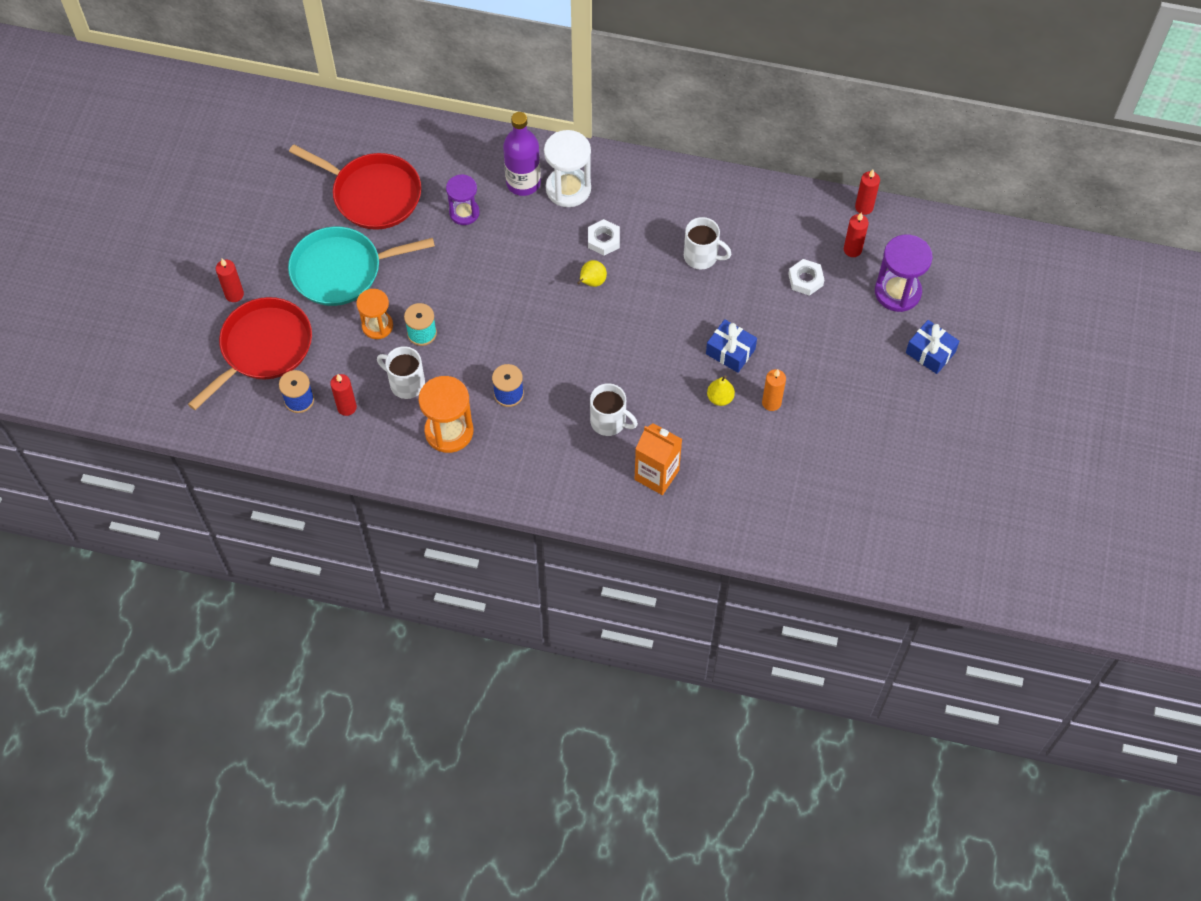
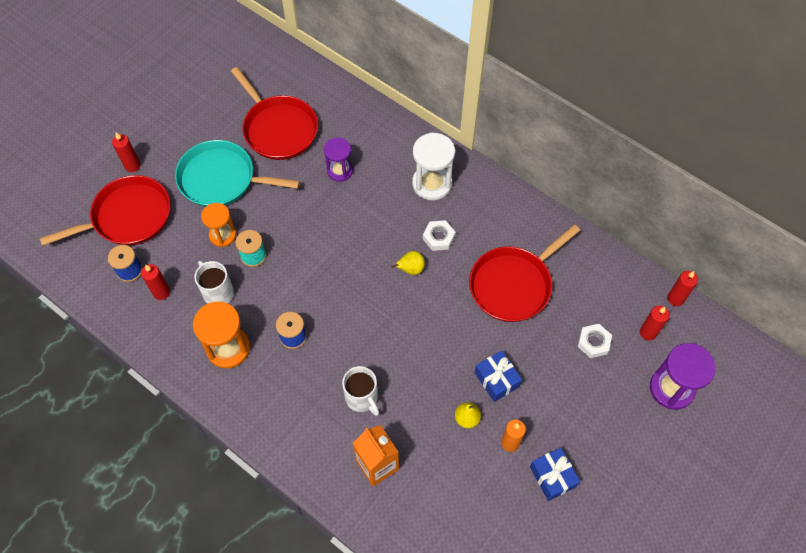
camera: 25 degrees right, 0 degrees up
(523, 183) = (398, 165): purple bottle -> none
(702, 256) = (513, 285): white mug -> red pan
(930, 352) = (677, 459): blue gift -> blue gift (552, 477)

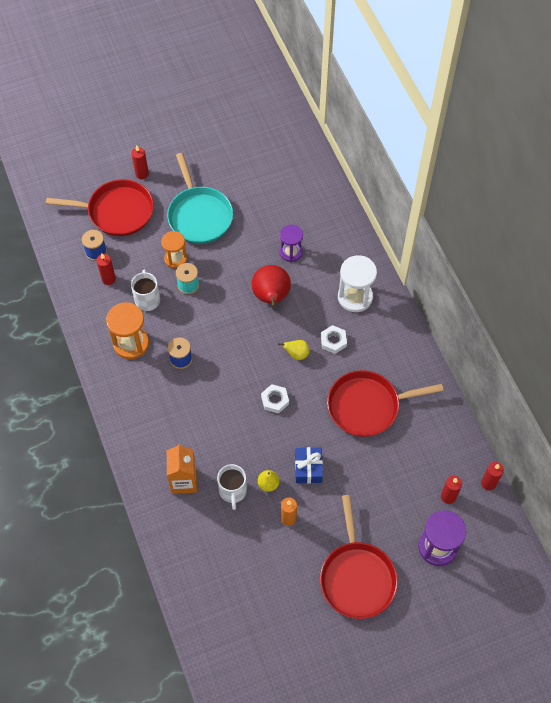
camera: 30 degrees right, 0 degrees up
(221, 179) = (199, 215): turquoise pan -> turquoise pan turned 150 degrees counterclockwise
(278, 129) = (265, 197): red pan -> red pan (357, 577)
(348, 225) = (271, 297): none -> red pear
(362, 398) = (202, 429): white mug -> white mug (233, 491)
(552, 477) = (303, 559): blue gift -> none
(593, 342) = (400, 481): white nut -> white nut (275, 400)

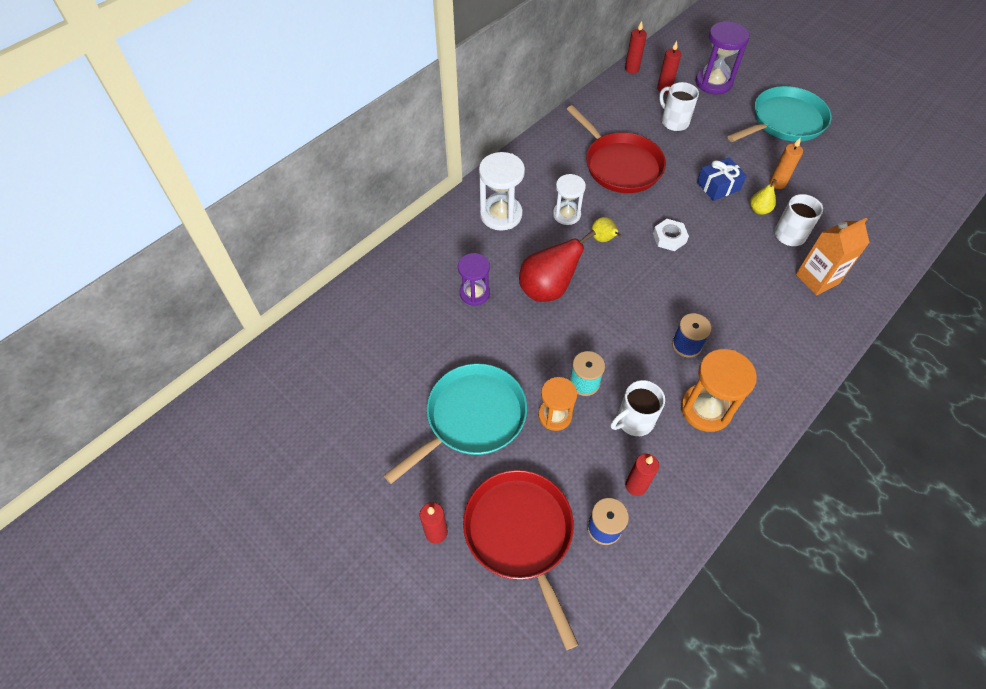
camera: 115 degrees left, 5 degrees down
(333, 341) = (566, 214): white nut -> white hourglass
(357, 577) = (784, 121): red pan -> turquoise pan
(400, 479) = (674, 121): none -> white mug

